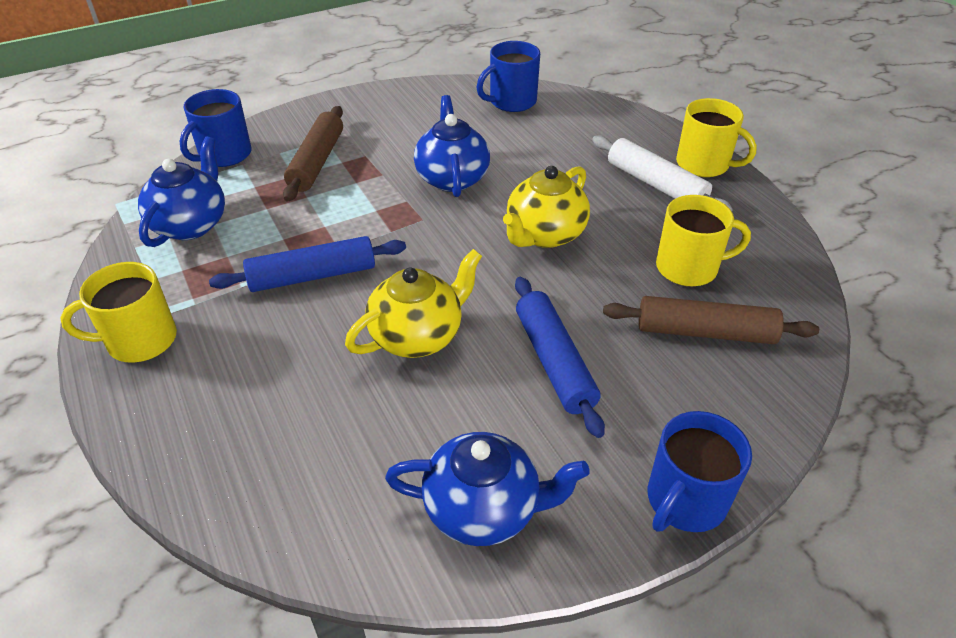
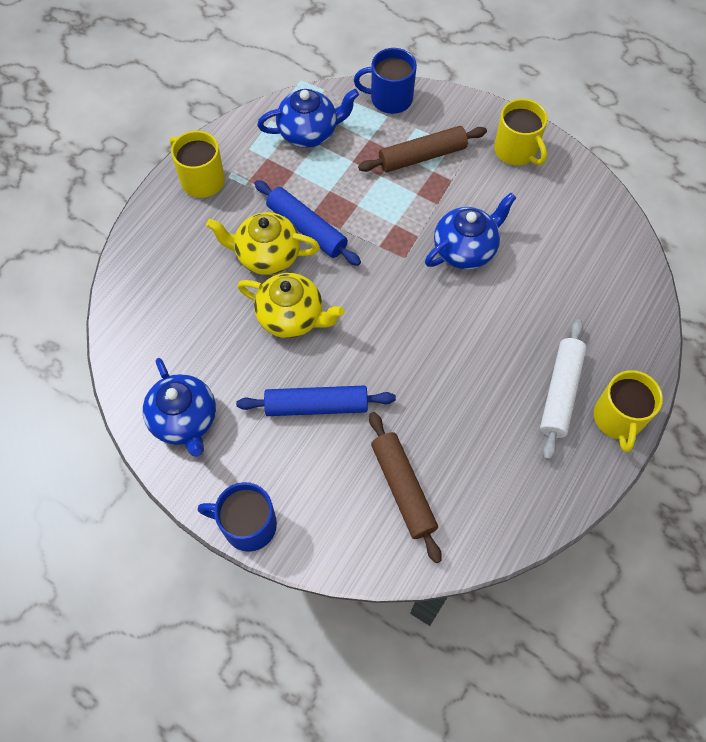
camera: 60 degrees right, 20 degrees up
(511, 101) = (602, 235): blue mug -> none
(544, 234) = (441, 342): yellow teapot -> yellow teapot (267, 256)
(554, 362) = (316, 405): blue rolling pin -> blue rolling pin turned 45 degrees clockwise
(688, 268) = (467, 453): yellow mug -> yellow mug (516, 150)

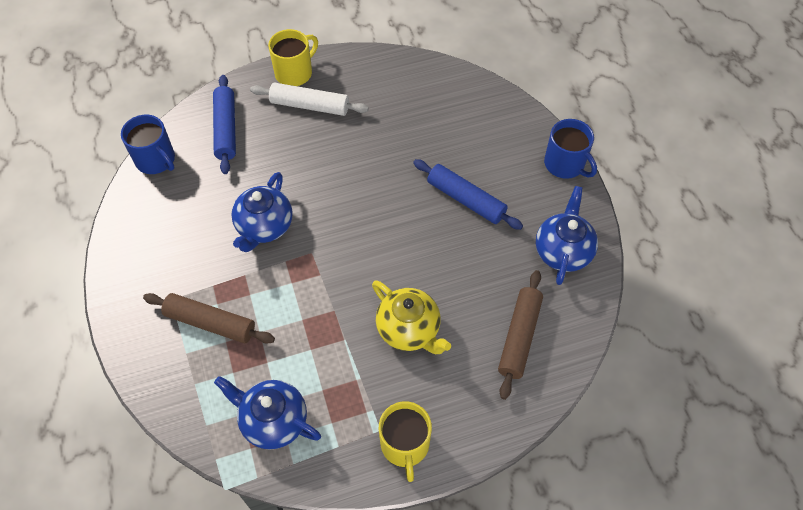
camera: 140 degrees left, 5 degrees down
(291, 317) = (432, 268): yellow teapot -> none
(307, 228) = (359, 329): blue rolling pin -> blue rolling pin (226, 129)
(390, 99) = (173, 400): blue mug -> blue mug (156, 160)
(403, 488) = (454, 122): brown rolling pin -> brown rolling pin (519, 337)
(465, 249) = (264, 227): blue teapot -> blue teapot turned 75 degrees counterclockwise
(516, 150) = (139, 272): yellow mug -> none
(560, 392) = (309, 106): white rolling pin -> white rolling pin turned 45 degrees clockwise

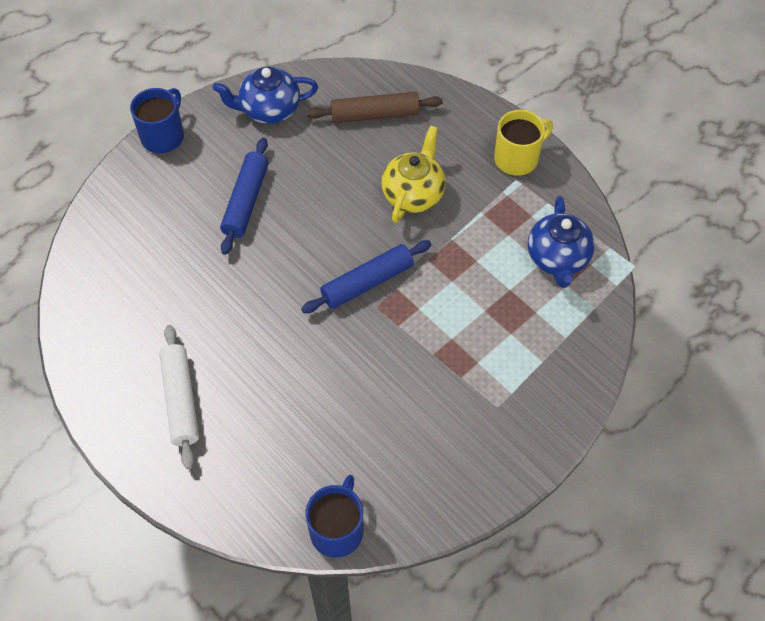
camera: 115 degrees left, 0 degrees up
(210, 323) = (500, 357): brown rolling pin -> none
(226, 129) = (256, 475): blue rolling pin -> blue rolling pin (367, 283)
(264, 227) = (368, 364): blue teapot -> none
(294, 73) = (134, 442): yellow mug -> none

